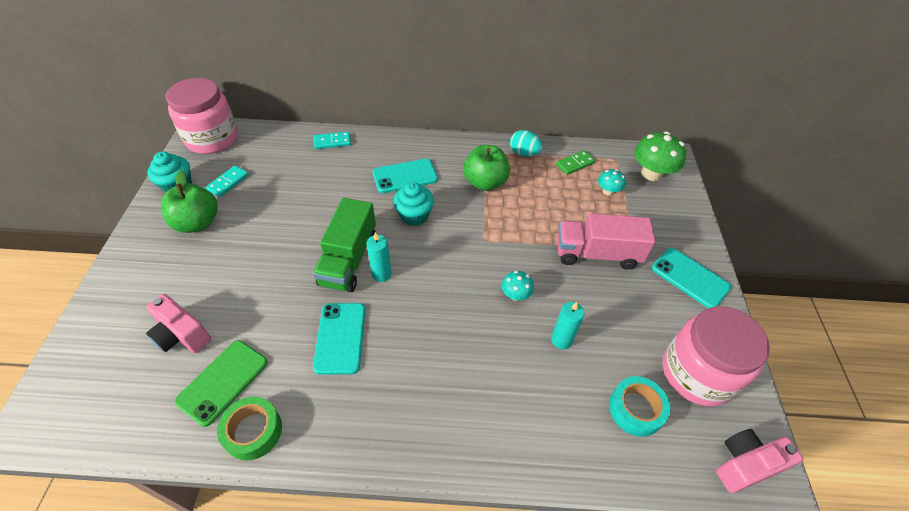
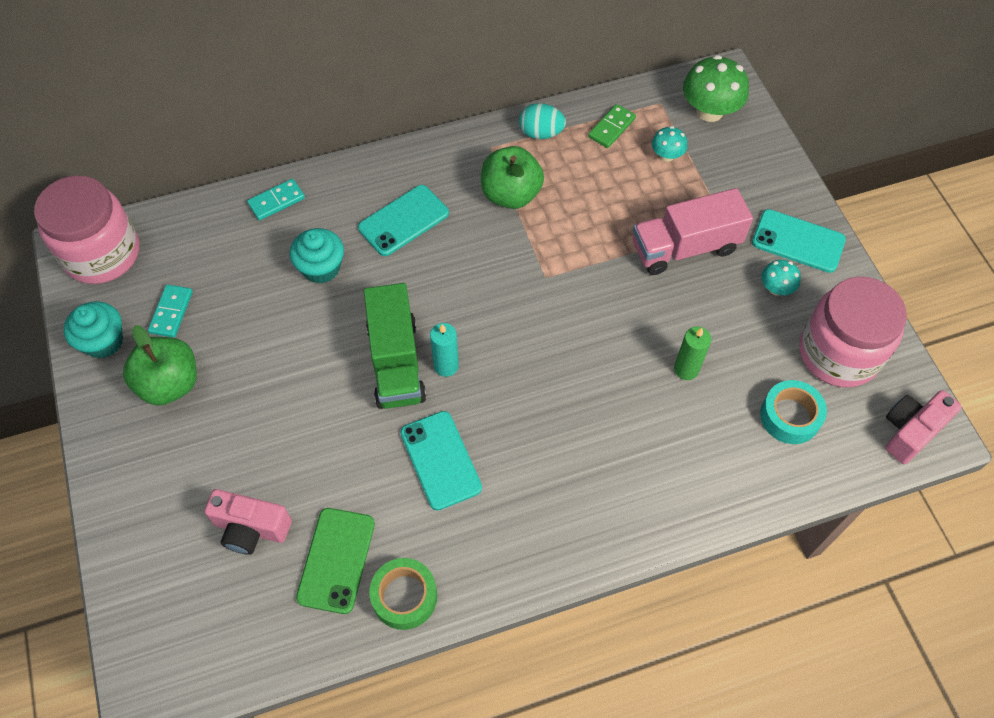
camera: 20 degrees left, 10 degrees up
(414, 215) = (445, 273): turquoise cupcake -> turquoise cupcake (321, 268)
(515, 295) = (614, 334): turquoise mushroom -> turquoise mushroom (776, 288)
(561, 340) = (686, 369): turquoise candle -> green candle

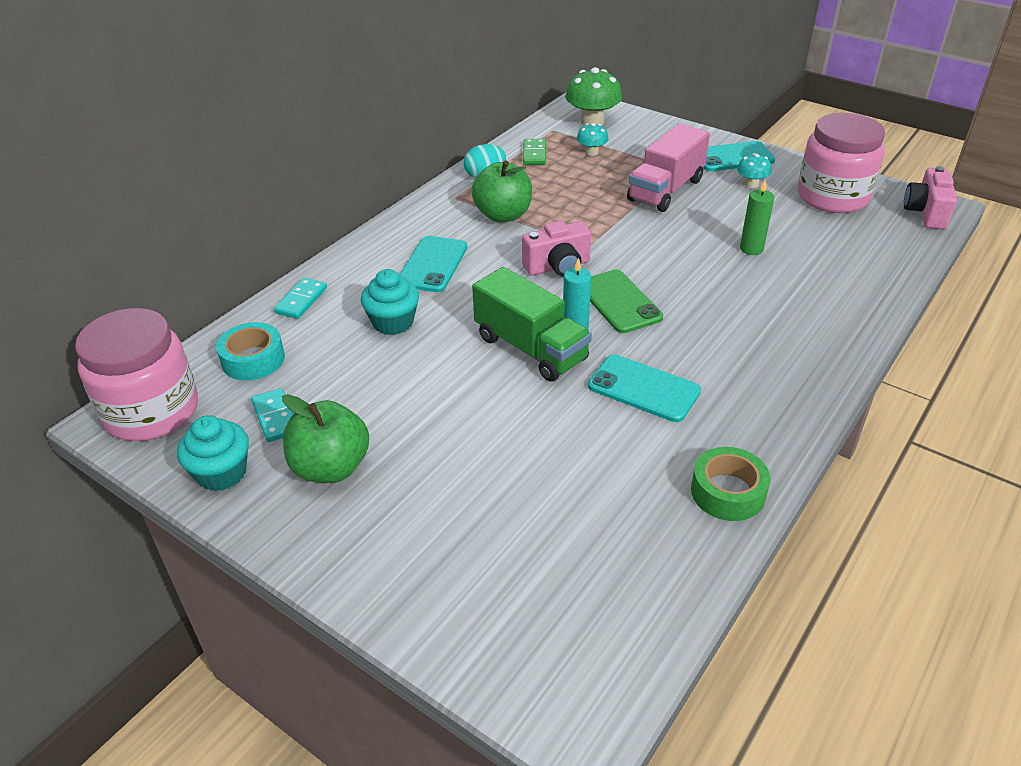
camera: 35 degrees left, 20 degrees down
(251, 528) = (535, 527): pink camera -> pink camera (558, 267)
(336, 560) = (639, 503): green phone -> green phone (619, 302)
(790, 416) = (848, 240): turquoise tape -> turquoise tape (253, 359)

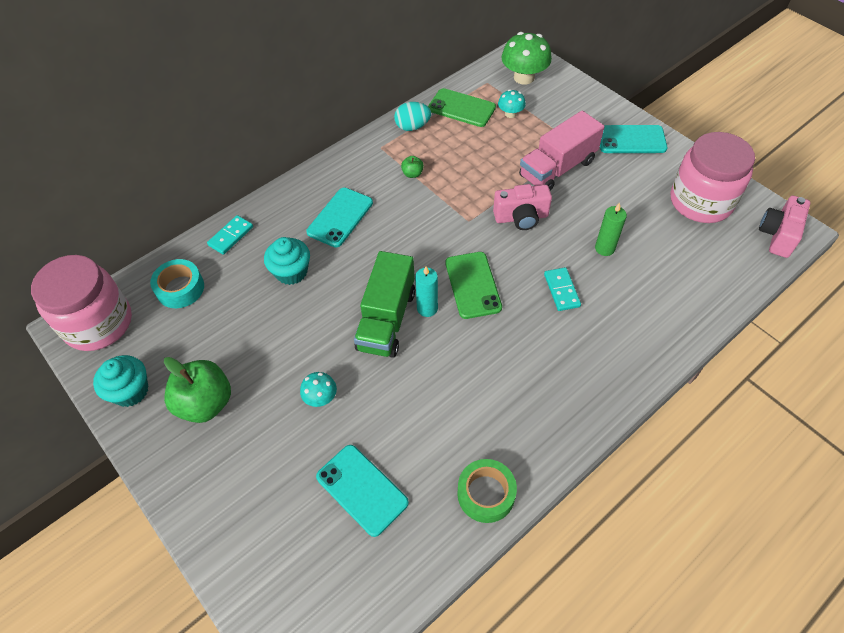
camera: 15 degrees right, 15 degrees up
(275, 417) = (181, 347): turquoise domino -> turquoise domino (561, 290)
(503, 215) = (412, 174): green apple -> green apple, size x0.45
(531, 348) = (386, 319): green truck -> green truck turned 45 degrees clockwise
(534, 154) = (461, 108): green domino -> green phone
(558, 267) = (437, 238): pink camera -> pink camera (521, 217)
(643, 388) = (459, 378): turquoise phone -> turquoise phone (362, 489)
(751, 184) = (634, 174): turquoise mushroom -> turquoise mushroom (321, 397)

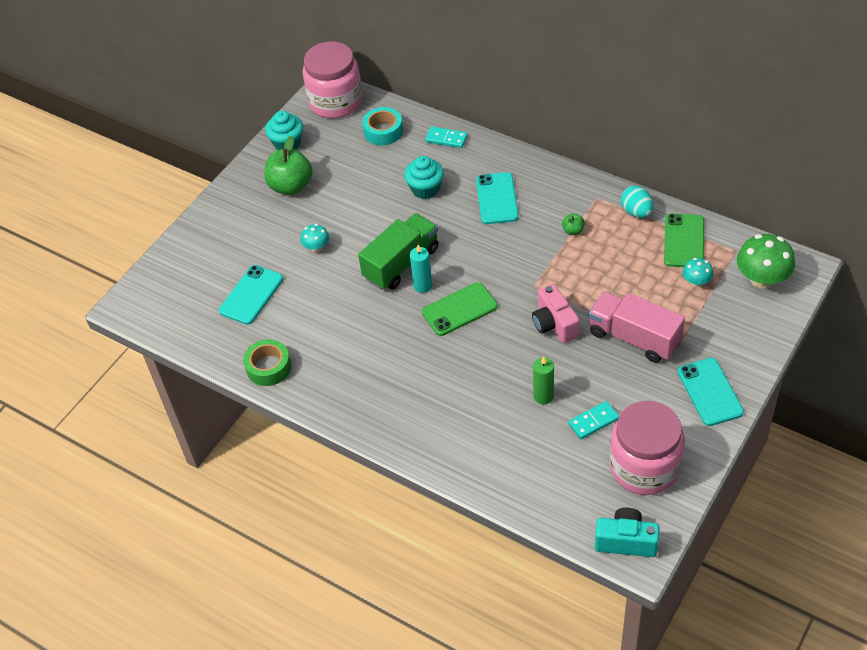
camera: 75 degrees right, 5 degrees down
(340, 217) = (497, 198): turquoise phone -> turquoise phone turned 75 degrees clockwise
(386, 319) = (401, 263): green truck -> green truck turned 135 degrees clockwise
(561, 290) = (479, 373): turquoise domino -> turquoise domino (593, 421)
(778, 235) = (626, 541): pink camera -> turquoise camera

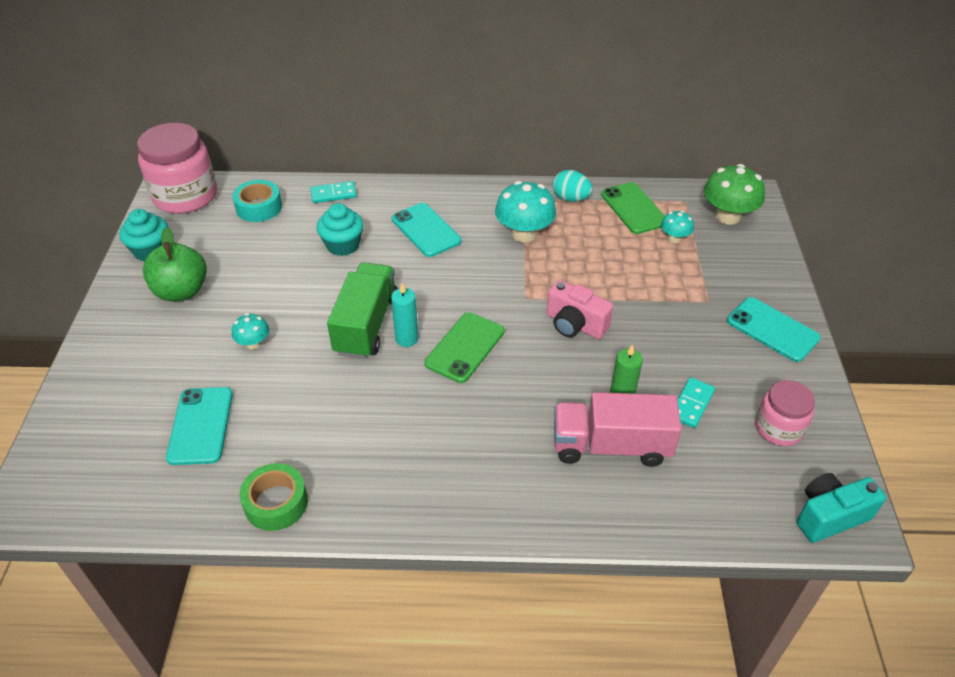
camera: 35 degrees left, 5 degrees down
(573, 231) = (524, 234): green apple -> turquoise mushroom
(634, 338) = (661, 308): pink truck -> pink truck (610, 446)
(644, 467) = (778, 428): pink jar -> pink jar, size x0.58

